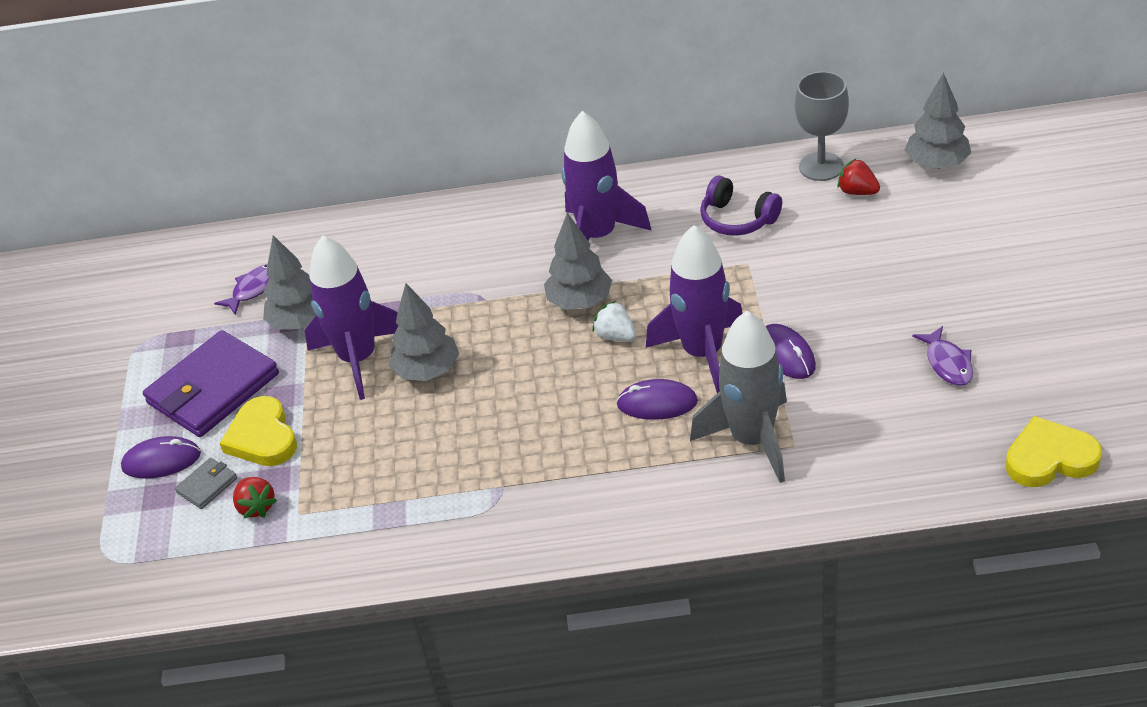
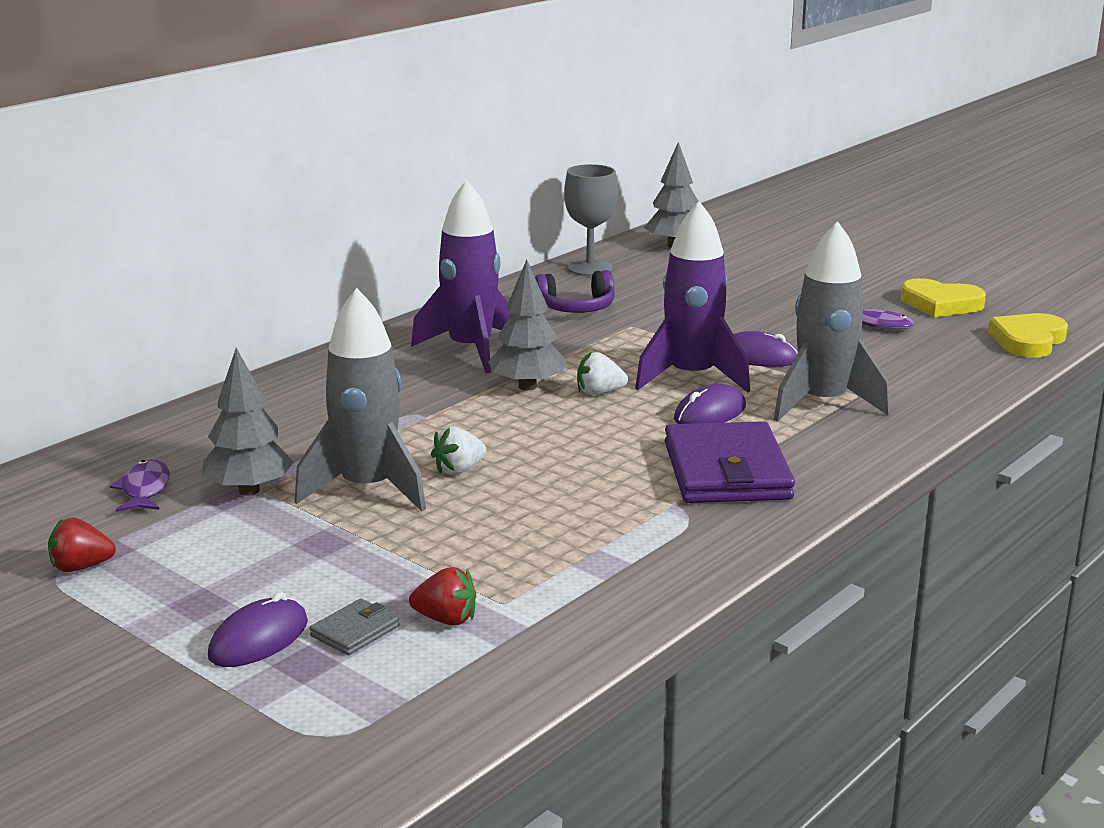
camera: 50 degrees left, 20 degrees down
(207, 485) = (355, 631): grey wallet -> grey wallet turned 45 degrees clockwise
(213, 389) = (226, 568): purple wallet -> purple wallet (727, 471)
(262, 437) = (357, 574): yellow heart -> yellow heart (940, 304)
(358, 359) = (367, 489): purple rocket -> grey rocket
(427, 371) = (459, 470): grey tree -> white strawberry
(857, 192) = (643, 272): red strawberry -> red strawberry (81, 567)

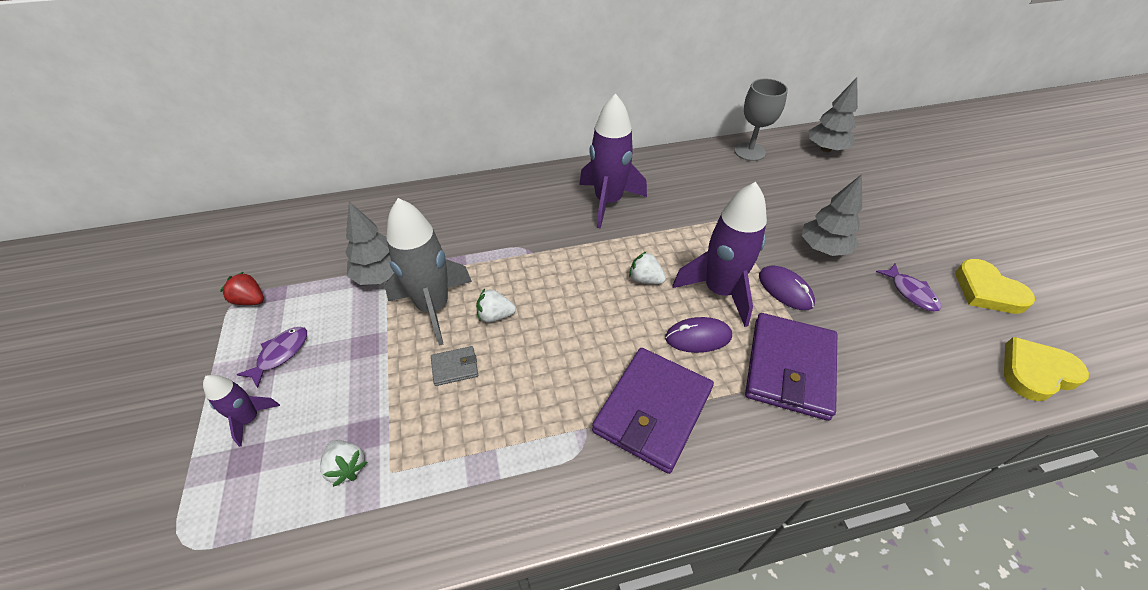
camera: 35 degrees right, 25 degrees up
(144, 490) = (339, 249): purple fish -> purple fish (280, 354)
(258, 639) = (250, 419): purple mouse -> purple rocket
(355, 631) = (295, 445): grey wallet -> grey wallet (455, 367)
(446, 619) = (347, 467): red strawberry -> white strawberry
(527, 386) = (608, 252): grey tree -> grey tree (823, 248)
(576, 308) = (706, 187): purple headphones -> none
(823, 404) = (790, 368): grey rocket -> purple wallet

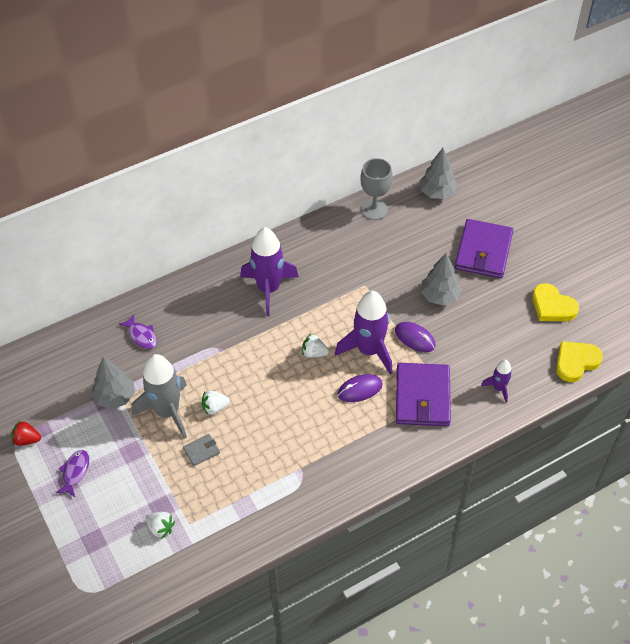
camera: 15 degrees left, 5 degrees up
(250, 419) = (81, 517): purple rocket -> purple rocket (498, 388)
(653, 410) = (340, 447): purple wallet -> purple wallet (483, 251)
(911, 292) = (501, 320): purple fish -> purple fish (141, 336)

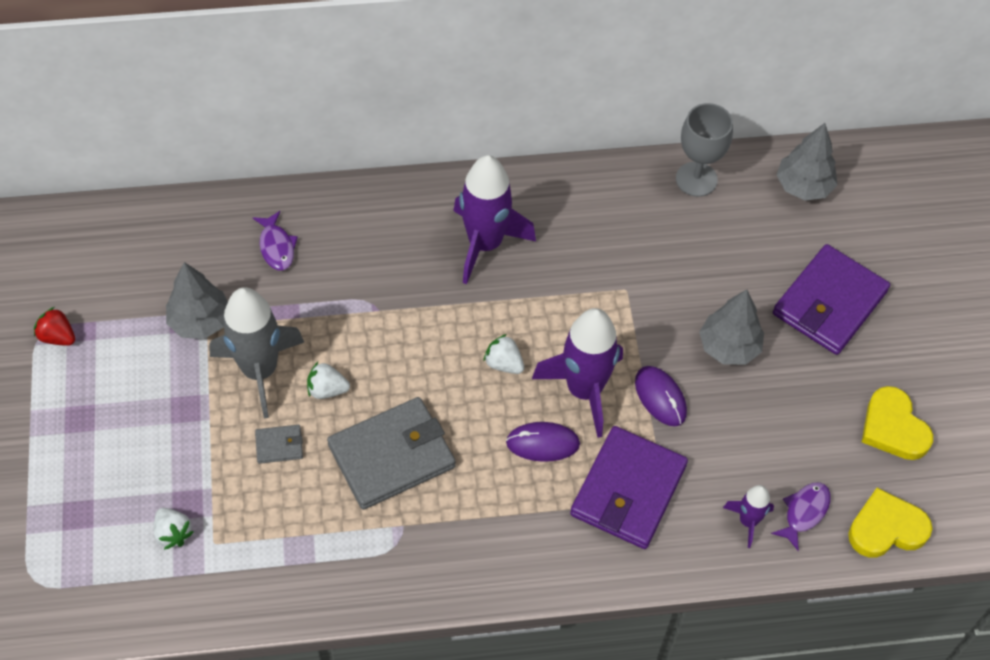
camera: 20 degrees right, 5 degrees up
(75, 472) = (98, 408): purple fish -> purple fish (804, 512)
(273, 431) = (391, 456): none -> grey wallet

